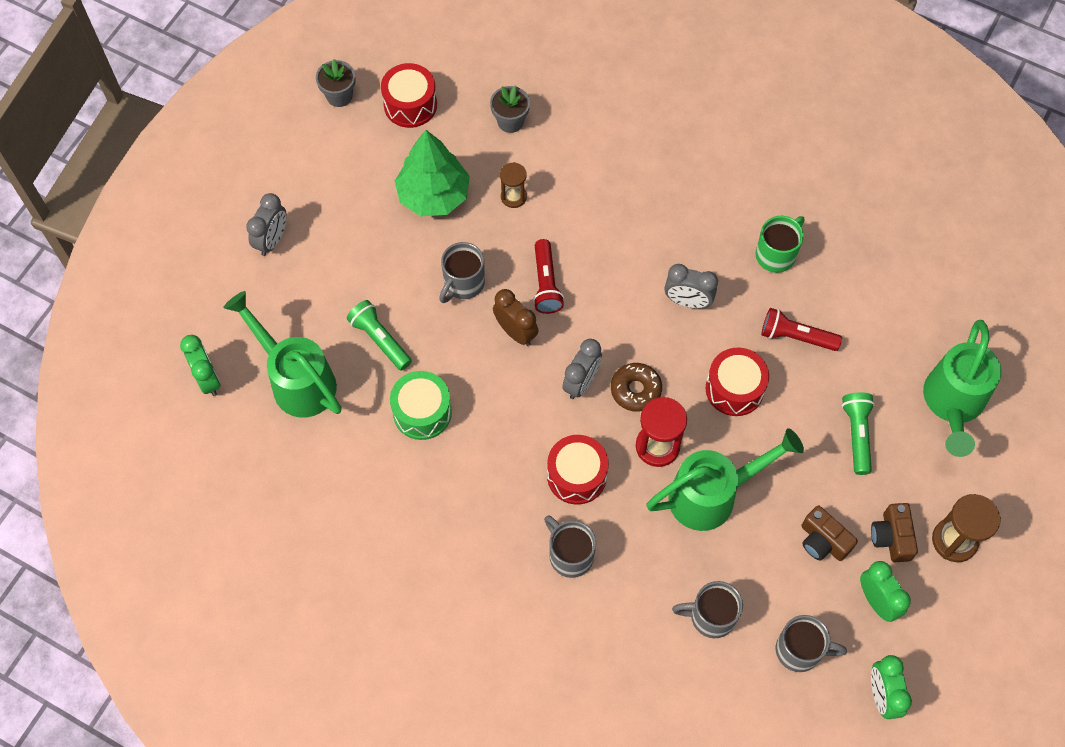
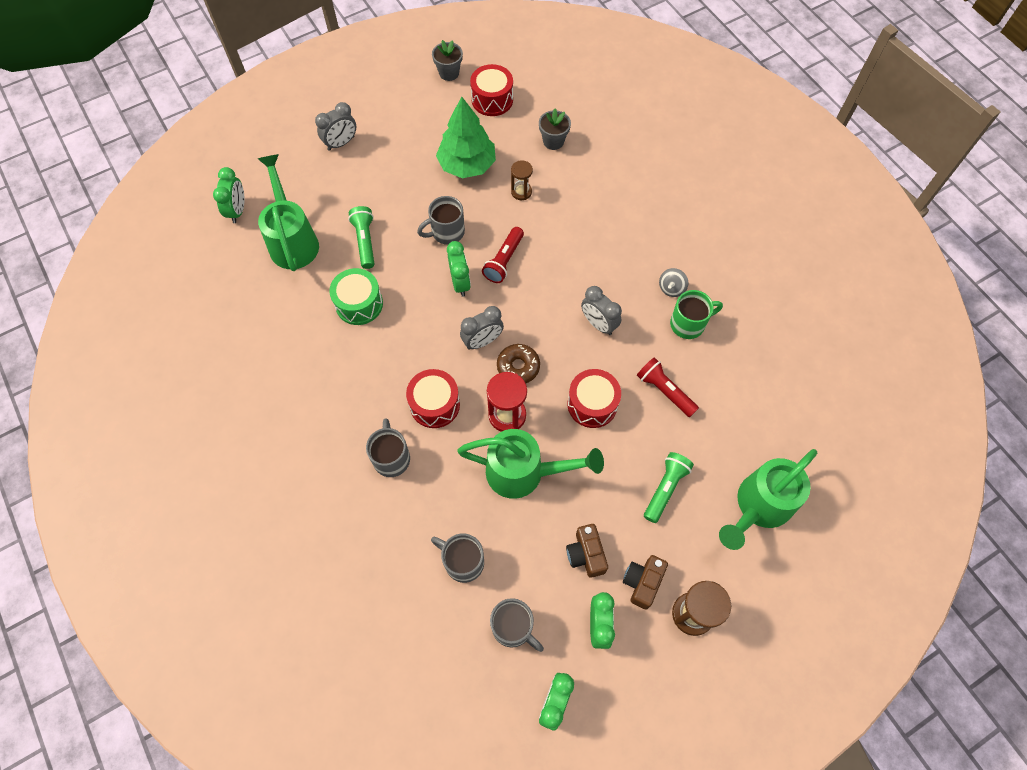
camera: 30 degrees right, 0 degrees up
(515, 332) = (460, 283): brown clock -> green clock
(736, 225) = (671, 288): none -> grey spinning top

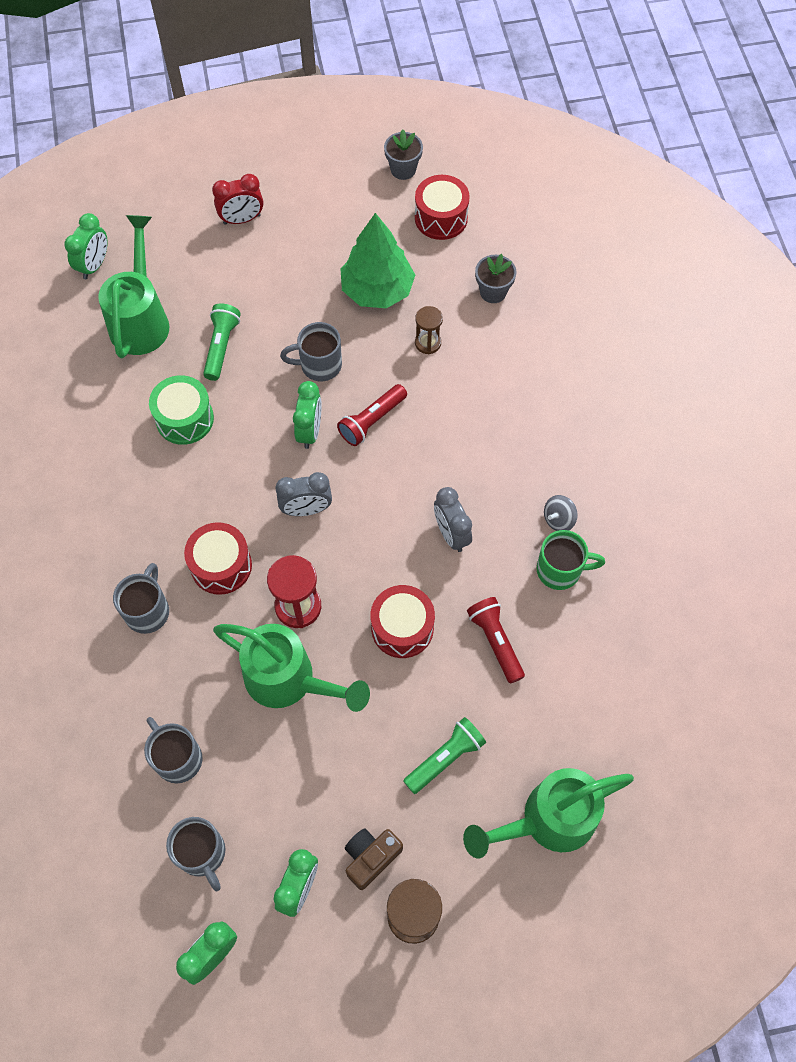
camera: 20 degrees right, 0 degrees up
(341, 143) = (242, 219): grey clock -> red clock
(518, 367) = (335, 554): brown donut -> none
(586, 554) = (319, 801): brown camera -> none

